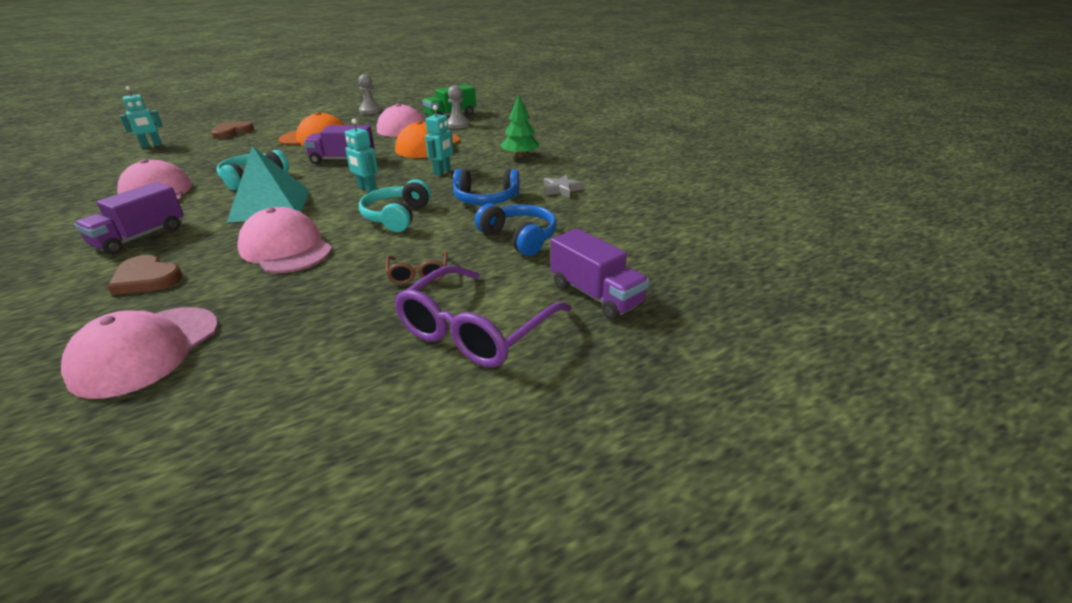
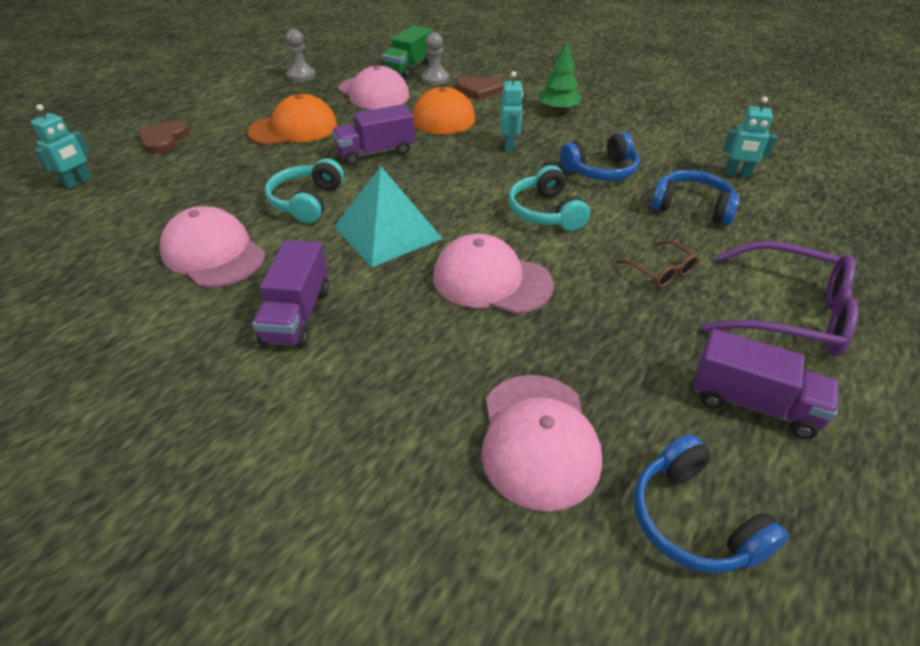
camera: 25 degrees left, 10 degrees up
(146, 278) = (397, 362): brown heart -> brown heart (479, 89)
(150, 441) = (693, 520): none -> blue headphones
(367, 189) = (462, 185): turquoise robot -> turquoise robot (737, 174)
(475, 330) = (789, 313): purple glasses -> purple glasses turned 75 degrees counterclockwise
(561, 189) = (652, 143): grey star -> none
(596, 295) = (828, 249): purple truck -> purple truck (752, 403)

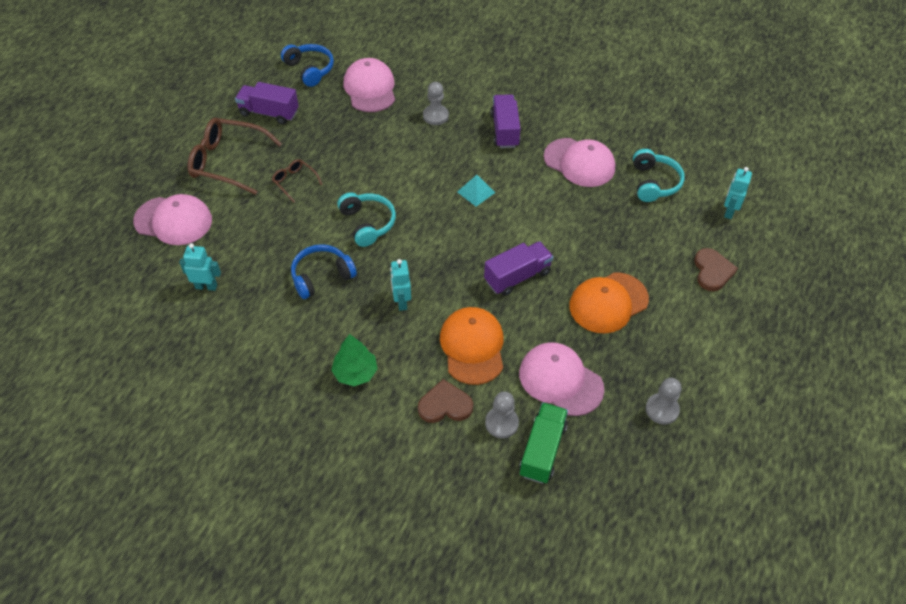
camera: 170 degrees right, 10 degrees up
(307, 201) = (545, 213): turquoise headphones -> turquoise headphones (654, 183)
(387, 232) = (476, 192): turquoise pyramid -> turquoise pyramid, size x0.50
(411, 356) = (435, 116): none -> grey pawn
(491, 280) = (400, 163): pink cap -> pink cap (173, 221)
(691, 207) = (258, 241): blue headphones -> none
(789, 313) = (227, 162): purple glasses -> brown glasses

